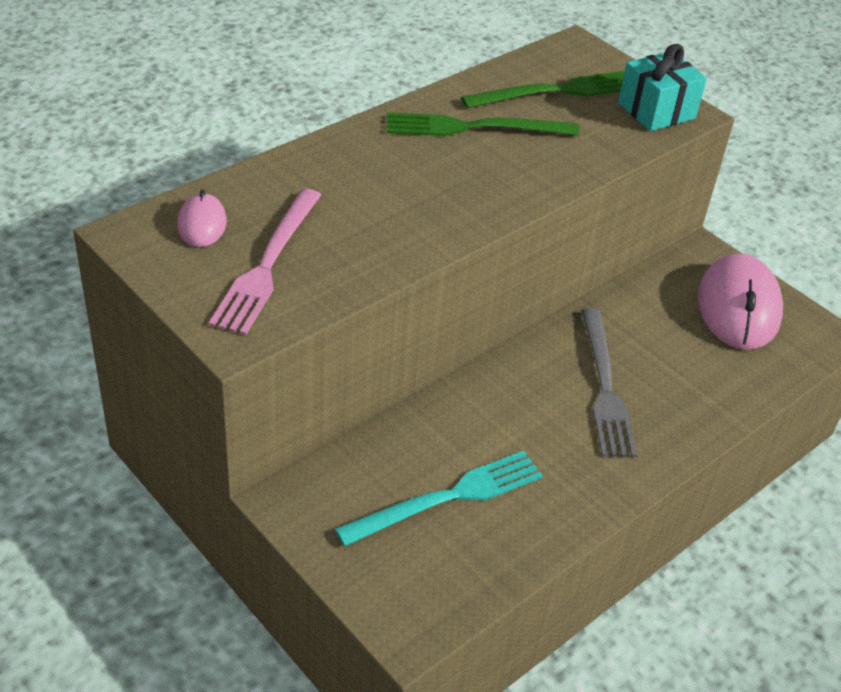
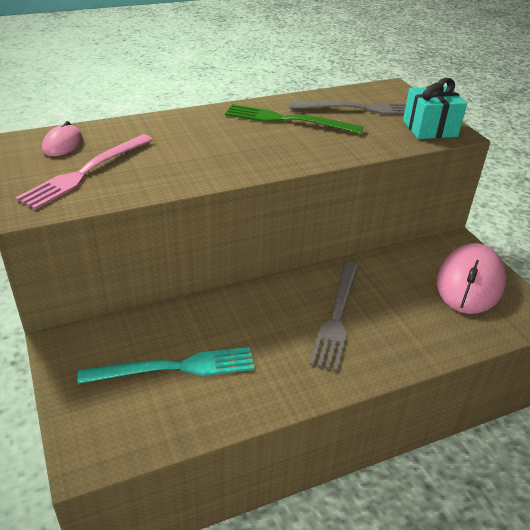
camera: 20 degrees right, 5 degrees down
(556, 91) = (360, 109): green fork -> grey fork

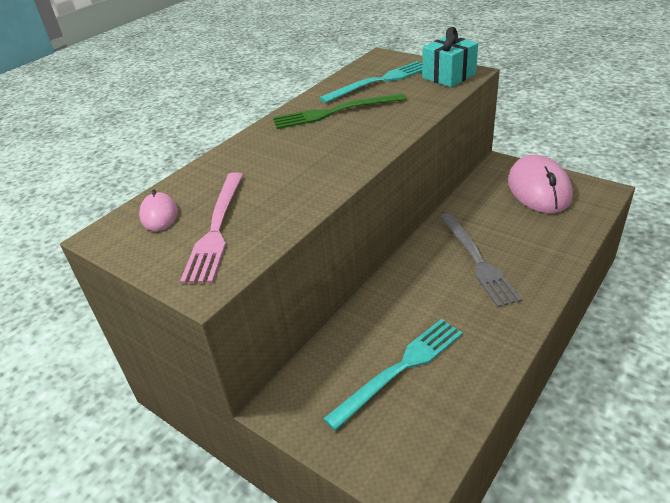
camera: 25 degrees left, 0 degrees up
(360, 109) = (380, 81): grey fork -> turquoise fork

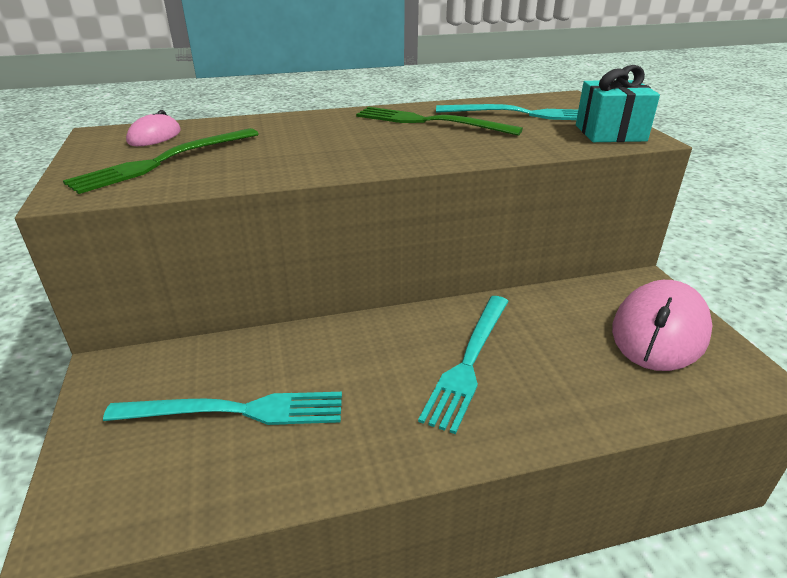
camera: 35 degrees right, 5 degrees down
(216, 228) = (164, 161): pink fork -> green fork
(477, 260) = (469, 361): grey fork -> turquoise fork

